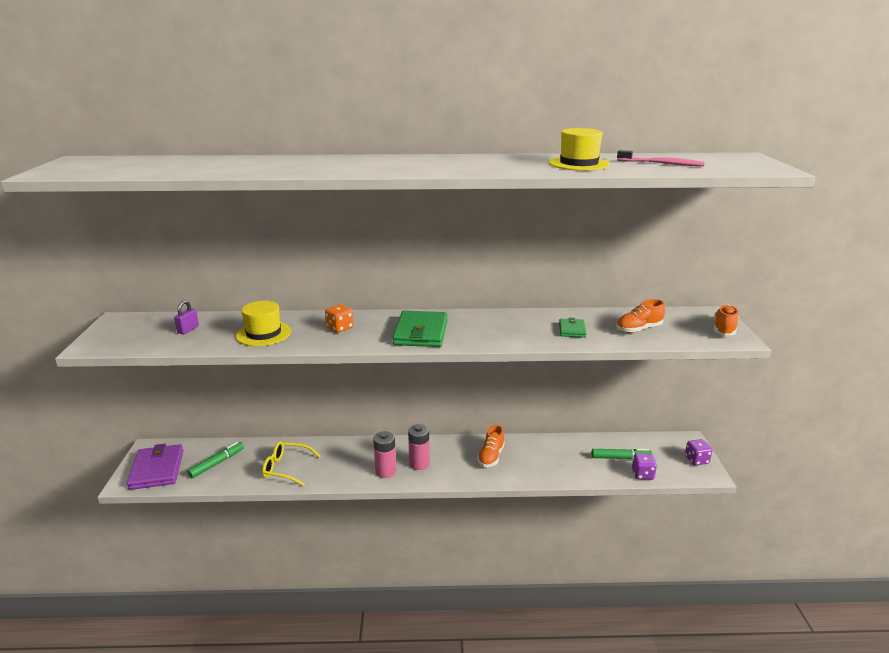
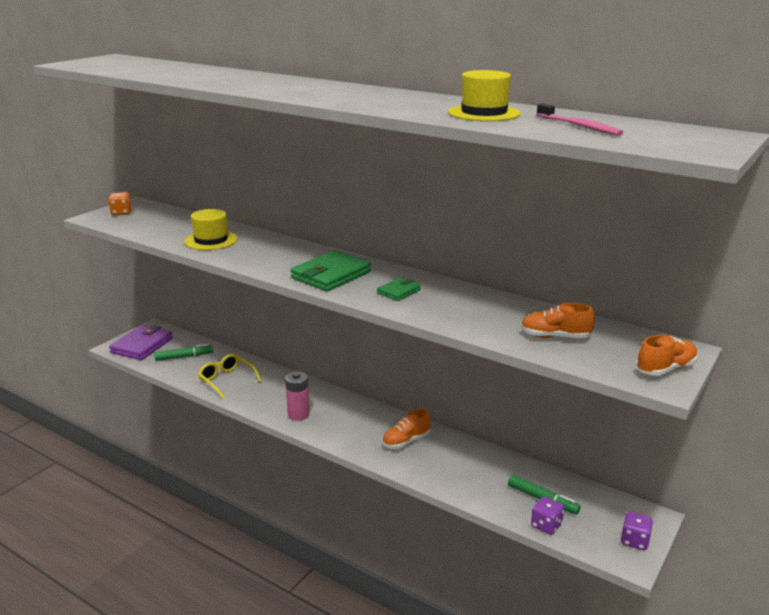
camera: 35 degrees right, 0 degrees up
(188, 329) = (166, 223): purple padlock -> none
(339, 328) = (272, 252): orange dice -> orange dice (121, 213)
(419, 463) = (334, 420): pink battery -> none
(572, 330) = (478, 315): green wallet -> green wallet (398, 291)

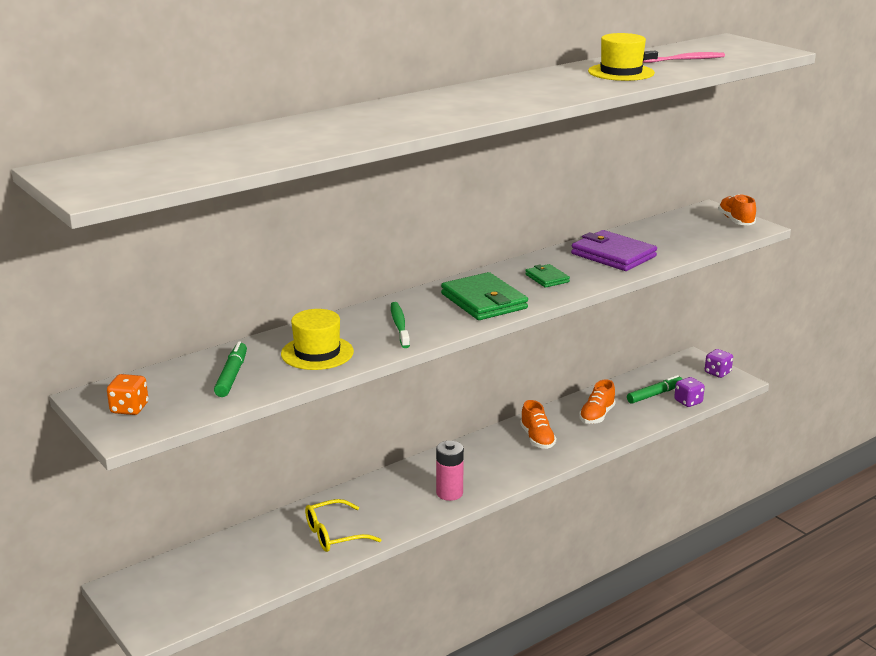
camera: 70 degrees left, 0 degrees up
(142, 345) = (171, 601): purple wallet -> purple wallet (613, 255)
(184, 357) = (240, 564): green marker -> green marker (232, 376)
(268, 255) = (399, 325): none -> green toothbrush
(555, 336) = (671, 240): orange shoe -> orange shoe (597, 416)

